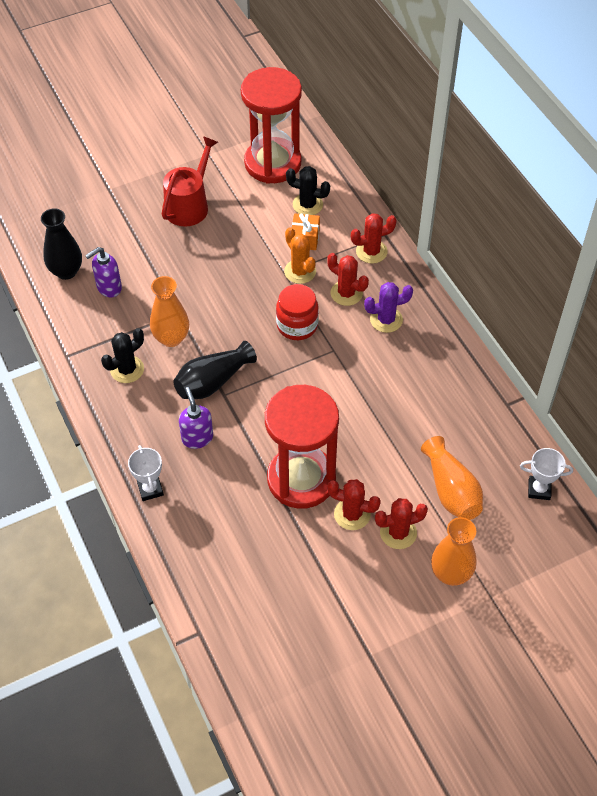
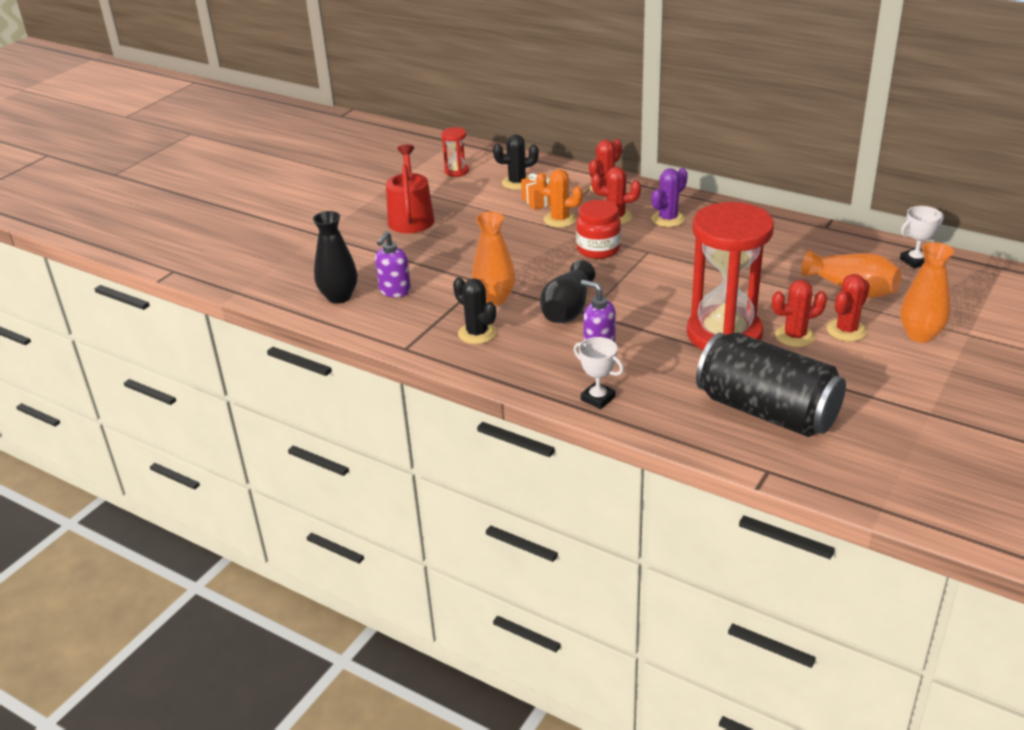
camera: 30 degrees left, 20 degrees down
(127, 369) = (477, 333): black cactus -> black cactus turned 60 degrees counterclockwise
(254, 577) = (767, 411): none -> black can
(273, 163) = (456, 171): red hourglass -> red hourglass, size x0.42

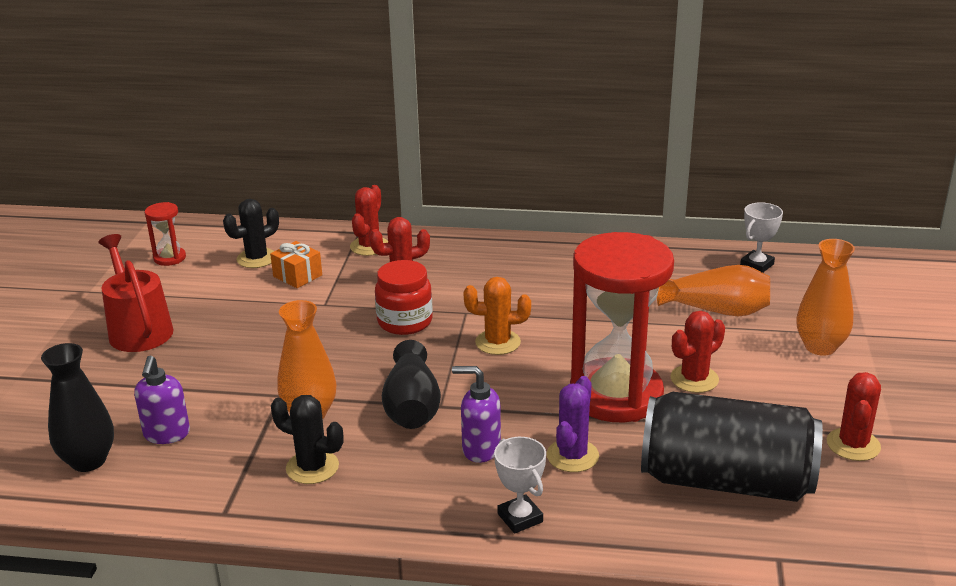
camera: 25 degrees left, 5 degrees down
(560, 219) = (336, 294): orange cactus -> orange cactus (498, 342)
(598, 398) = (520, 518): white trophy -> white trophy turned 45 degrees clockwise
(668, 219) = (465, 269): purple cactus -> purple cactus (572, 456)
(846, 330) = (743, 359): red cactus -> red cactus (853, 445)

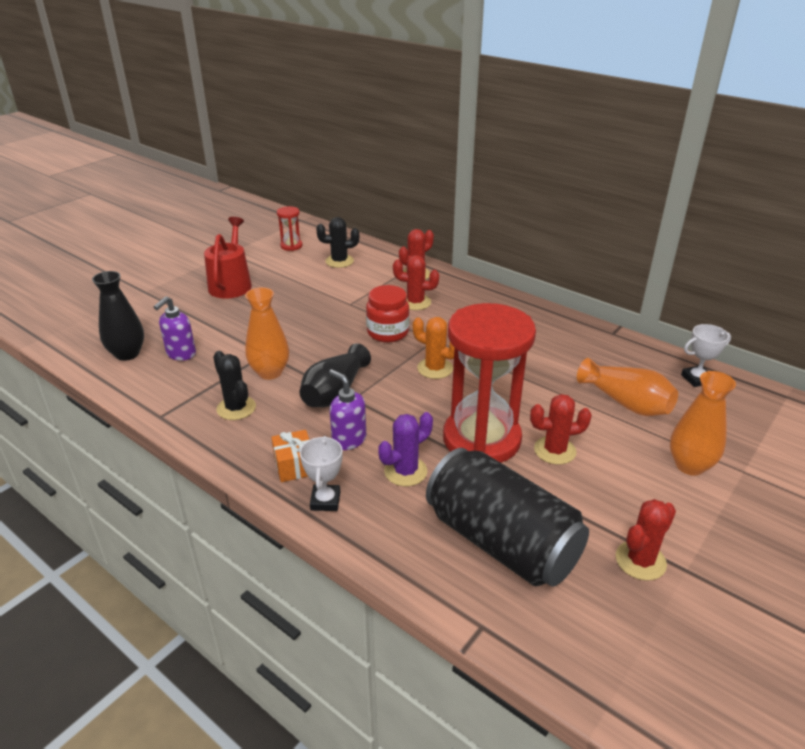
camera: 30 degrees right, 5 degrees up
(297, 276) = (352, 280): orange gift -> orange gift (295, 466)

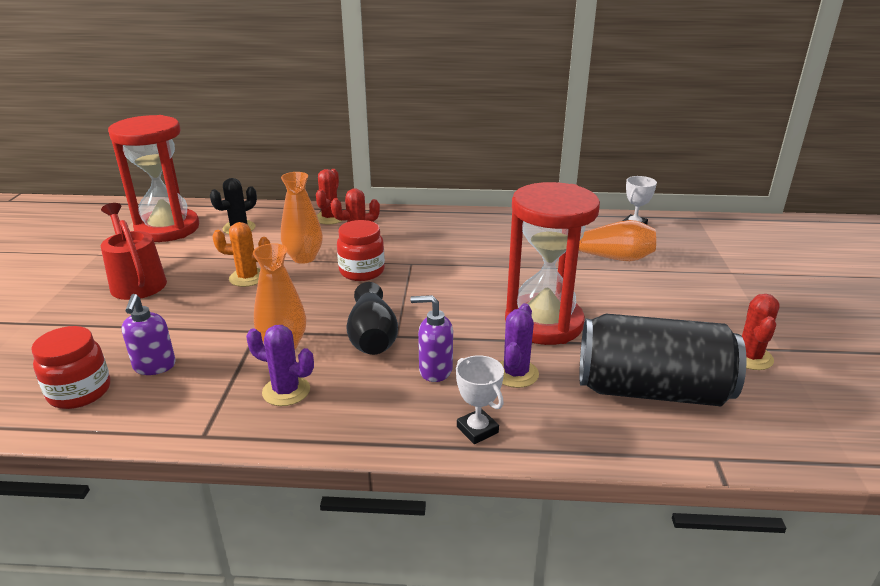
camera: 35 degrees left, 5 degrees down
(127, 354) = (80, 392): black vase -> red jar
(236, 408) = (286, 391): black cactus -> purple cactus
(291, 246) = (167, 229): red hourglass -> red hourglass, size x2.39
(295, 466) = (411, 414): orange gift -> none
(435, 368) = (440, 285): orange cactus -> orange cactus (247, 278)
(554, 450) = (605, 309): red cactus -> none
(690, 465) = (699, 282): orange vase -> orange vase (304, 258)

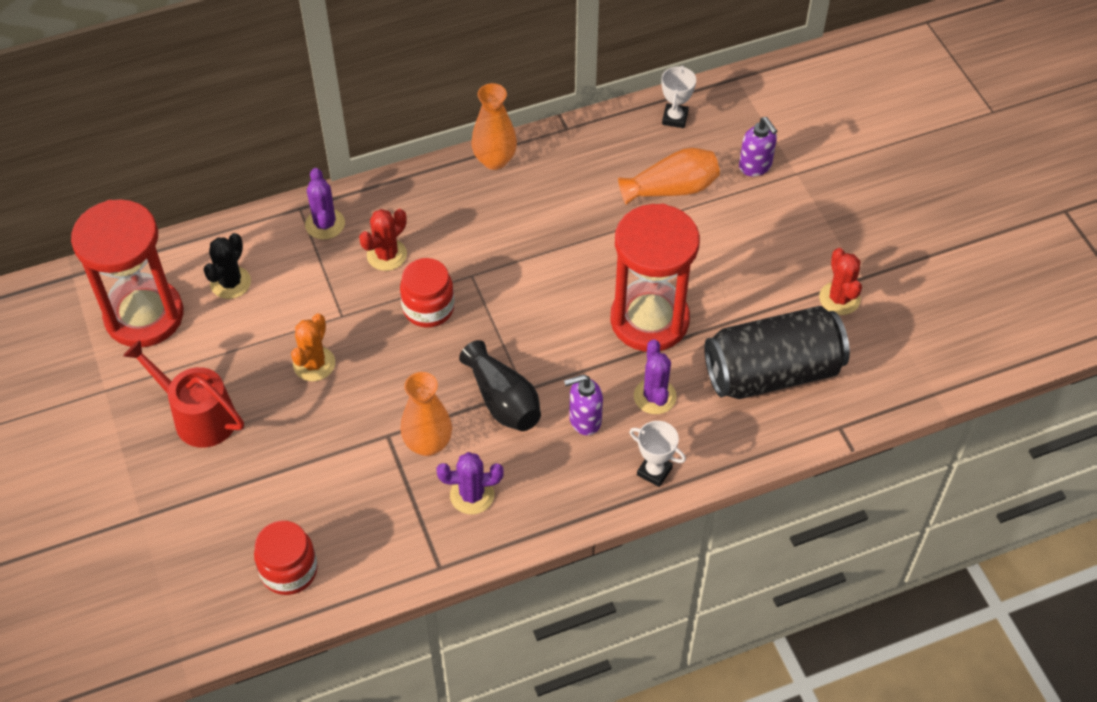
camera: 25 degrees left, 25 degrees up
(154, 367) = (329, 516): purple soap dispenser -> purple soap dispenser (755, 166)
(247, 278) = (314, 364): orange cactus -> orange cactus turned 45 degrees counterclockwise
(304, 258) = (349, 309): orange vase -> orange vase (494, 160)
(330, 218) = (325, 224): red cactus -> purple cactus

